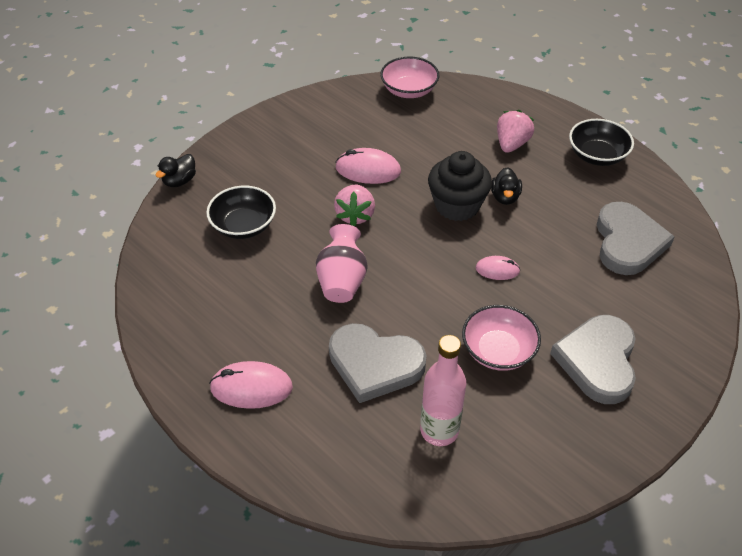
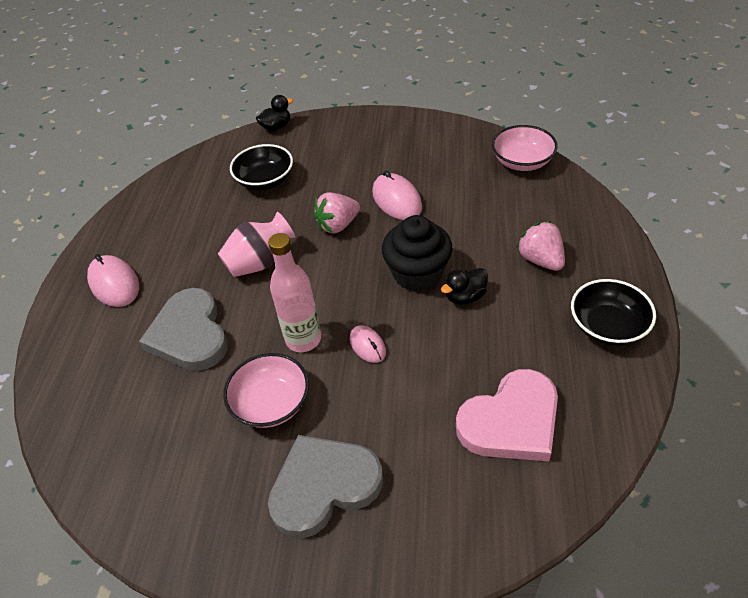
camera: 55 degrees right, 0 degrees up
(179, 181) = (276, 127): black duck -> black duck turned 150 degrees clockwise
(439, 430) = (151, 416): pink bottle -> pink bottle (303, 339)
(511, 144) = (540, 260): pink strawberry -> pink strawberry turned 105 degrees counterclockwise
(628, 242) = (511, 421): grey heart -> pink heart

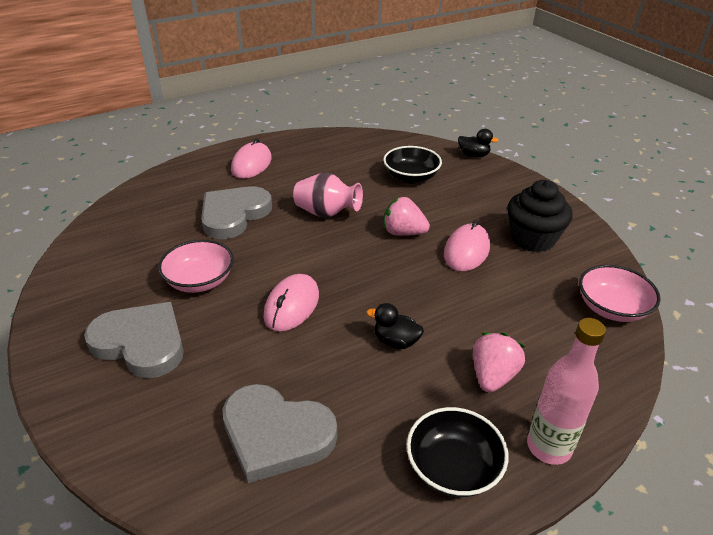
camera: 50 degrees right, 10 degrees down
(303, 339) = (271, 269): pink bottle -> pink bottle (549, 447)
(367, 345) = (292, 306): pink mouse -> pink mouse, size x1.67
(417, 273) = (394, 300): black cupcake -> black cupcake (532, 239)
(511, 421) = (276, 435): pink heart -> grey heart

